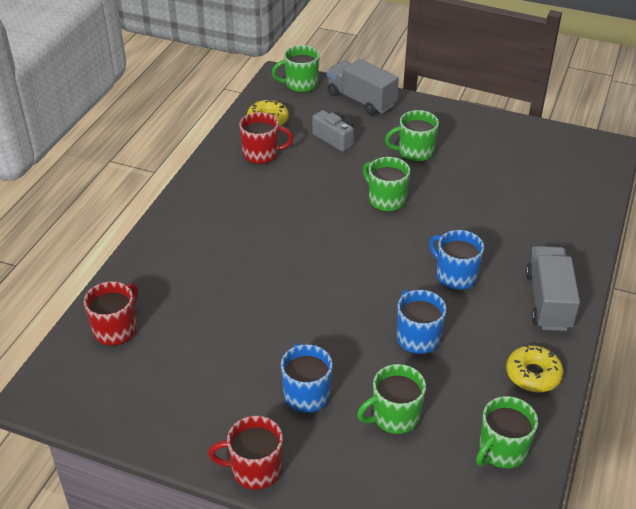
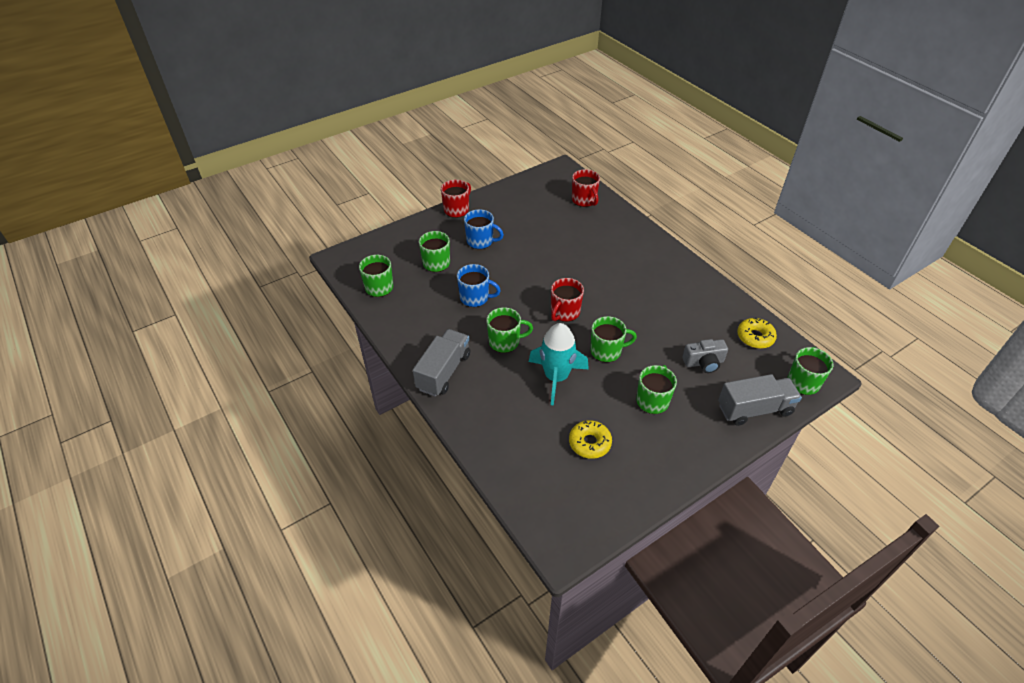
camera: 125 degrees right, 5 degrees up
(262, 154) = (709, 314): red mug -> red mug (564, 312)
(455, 276) = (505, 342): blue mug -> green mug
(458, 218) = (556, 377): none -> turquoise rocket
(533, 374) = (404, 327): yellow donut -> yellow donut (589, 443)
(548, 301) = (443, 372): grey truck -> grey truck turned 105 degrees counterclockwise

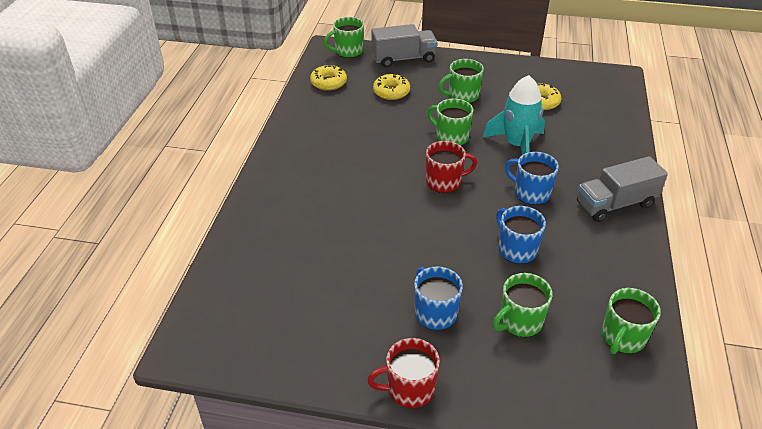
camera: 135 degrees left, 5 degrees down
(505, 342) = (530, 193): green mug -> blue mug
(584, 200) = (242, 278): red mug -> none
(703, 363) = (391, 92): grey camera -> yellow donut
(754, 409) = (403, 59): grey truck -> grey truck turned 135 degrees clockwise

